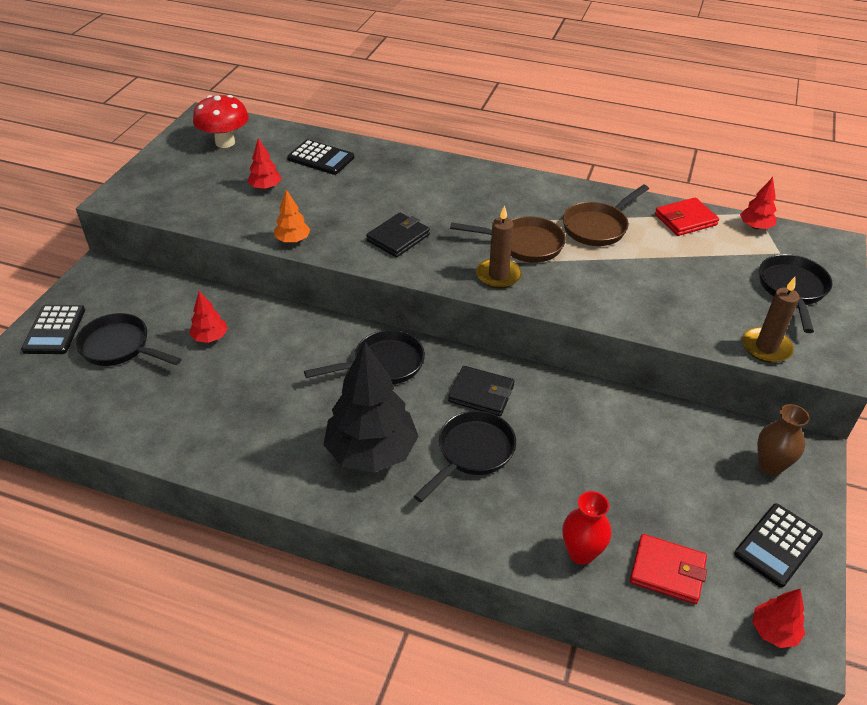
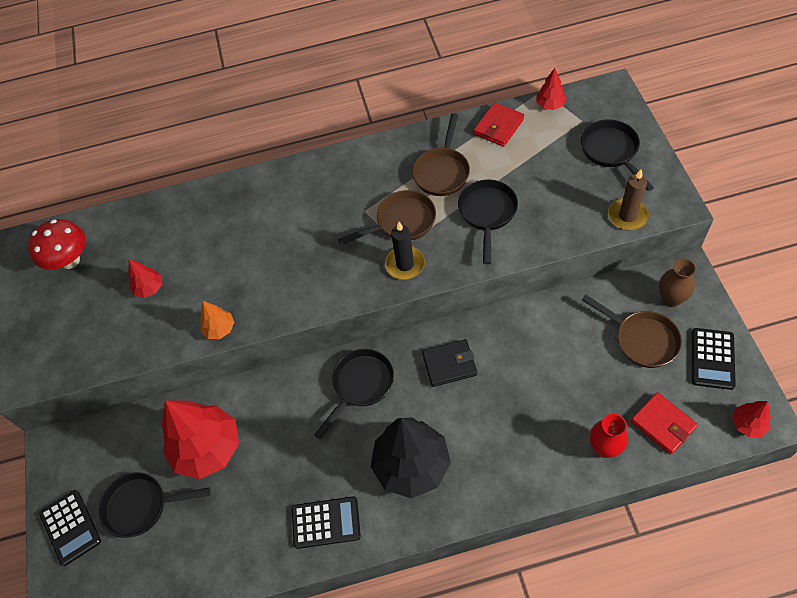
camera: 25 degrees left, 15 degrees up
(210, 338) = (208, 449): red tree -> red tree, size x2.18
(321, 158) = (170, 228): black calculator -> black calculator (326, 522)
(398, 238) = (301, 274): black wallet -> none
(472, 453) = (480, 418): black pan -> black pan (487, 214)
(498, 275) = (405, 264): brown candle -> black candle
(667, 571) = (663, 424): red wallet -> red wallet turned 60 degrees clockwise
(706, 482) = (642, 339): none -> brown pan

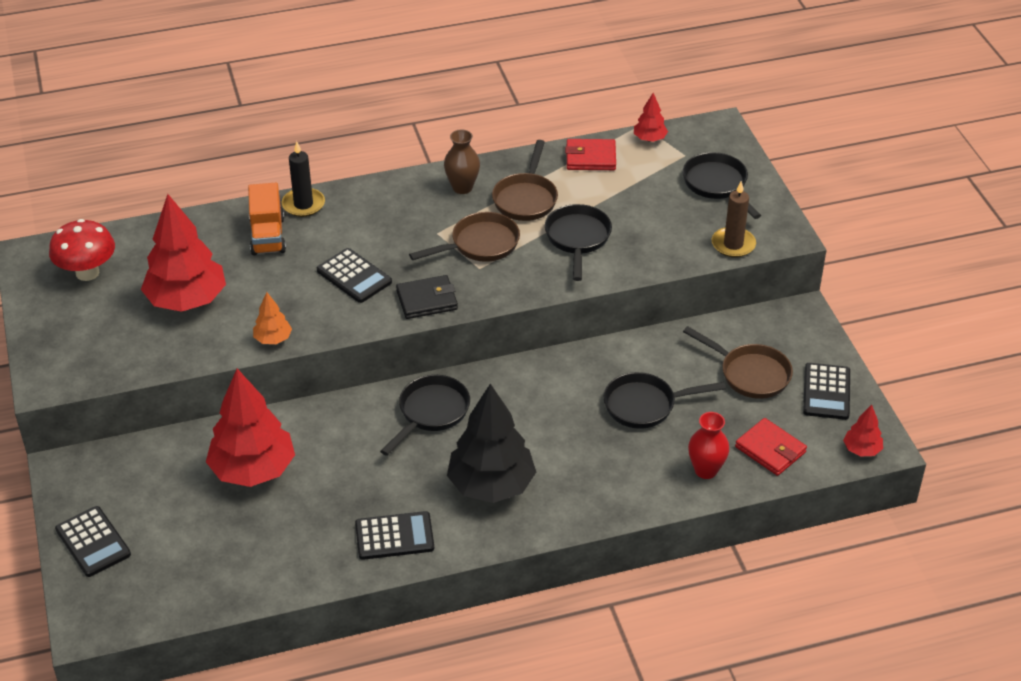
camera: 10 degrees left, 15 degrees down
(141, 506) = (177, 523): black pan -> black pan (645, 405)
(149, 288) = (187, 300): red tree -> red tree, size x2.18
(221, 218) = (268, 236): none -> orange truck
(292, 259) = (354, 276): none -> black calculator
(405, 264) = (484, 283): black candle -> black candle (303, 204)
(449, 364) = (533, 394): black wallet -> black wallet (427, 300)
(498, 127) = (590, 158): red wallet -> red wallet turned 60 degrees clockwise
(670, 299) = (783, 337): brown vase -> brown vase (462, 187)

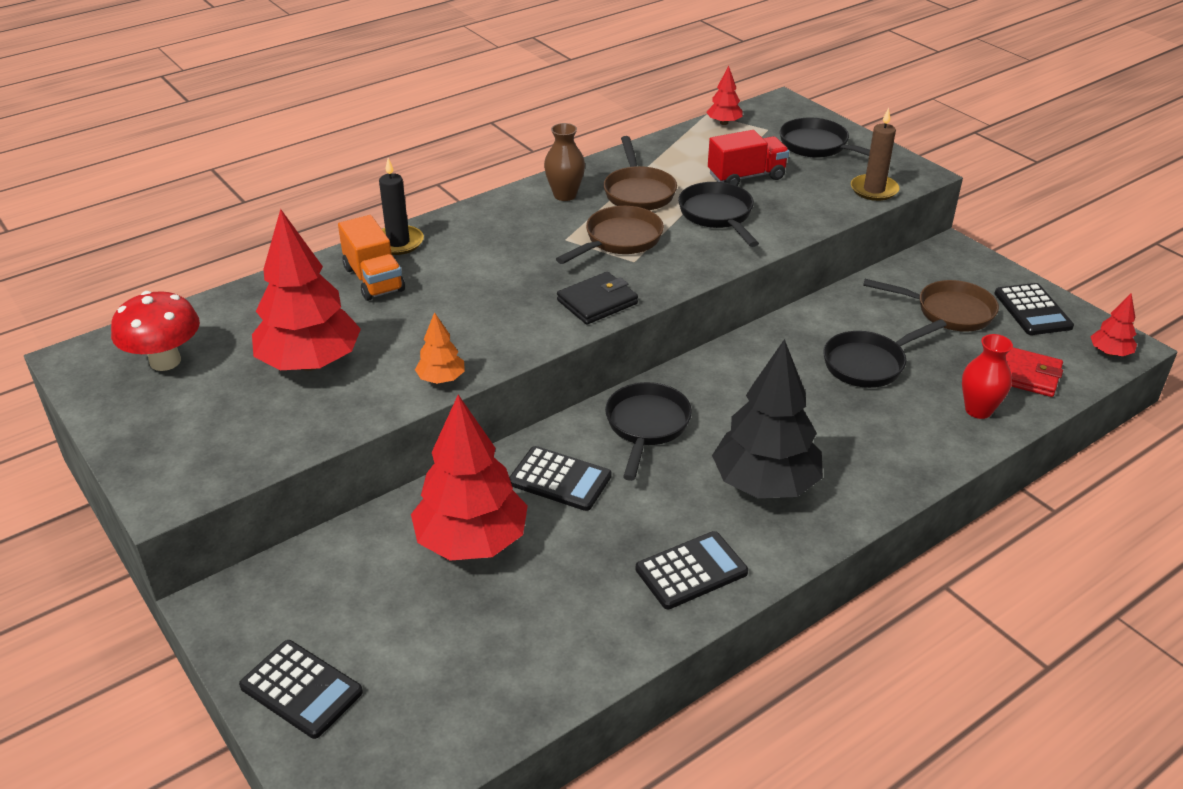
camera: 20 degrees left, 5 degrees down
(354, 276) = (499, 297): black calculator -> black calculator (560, 479)
(590, 158) = (678, 147): red wallet -> none
(629, 204) = (746, 176): none -> red truck

